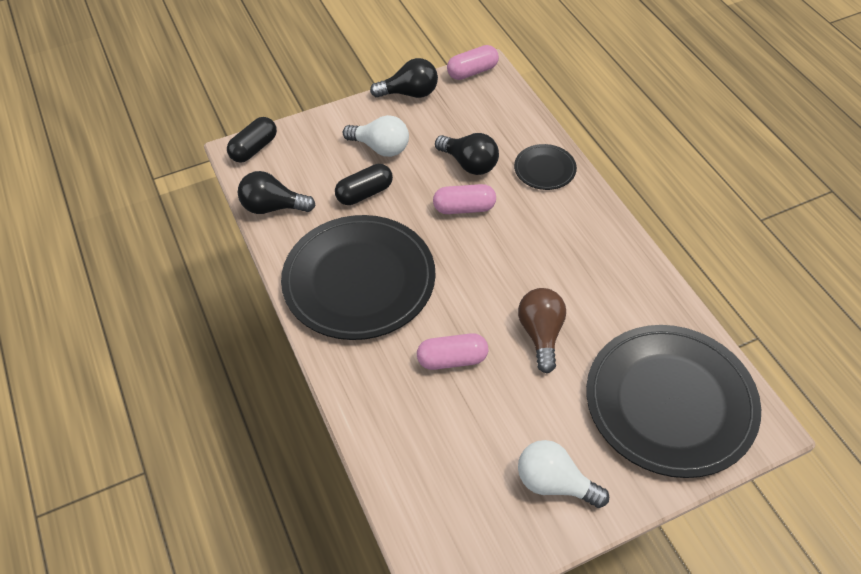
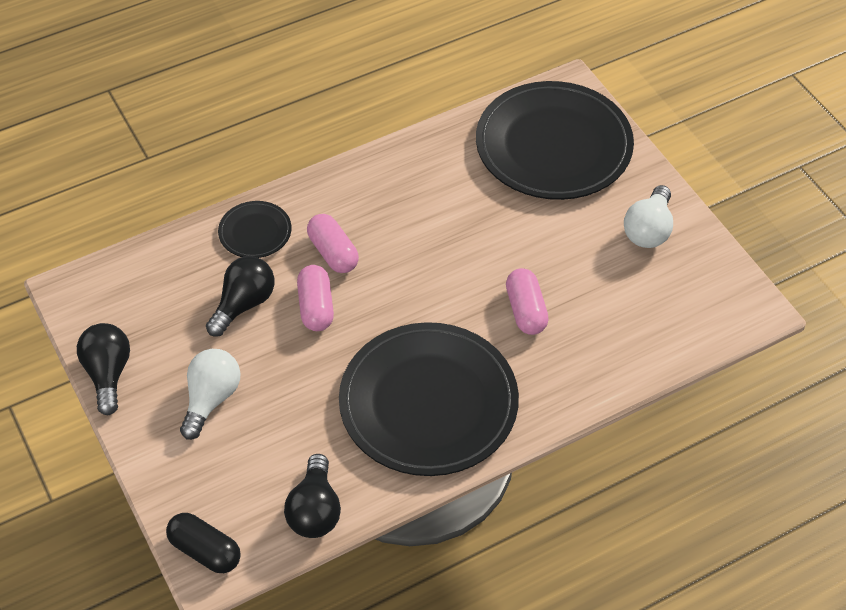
camera: 95 degrees left, 0 degrees up
(365, 193) = (291, 410): black capsule -> none
(472, 71) = (72, 306): pink capsule -> pink capsule (333, 253)
(541, 334) = (487, 238): brown light bulb -> none

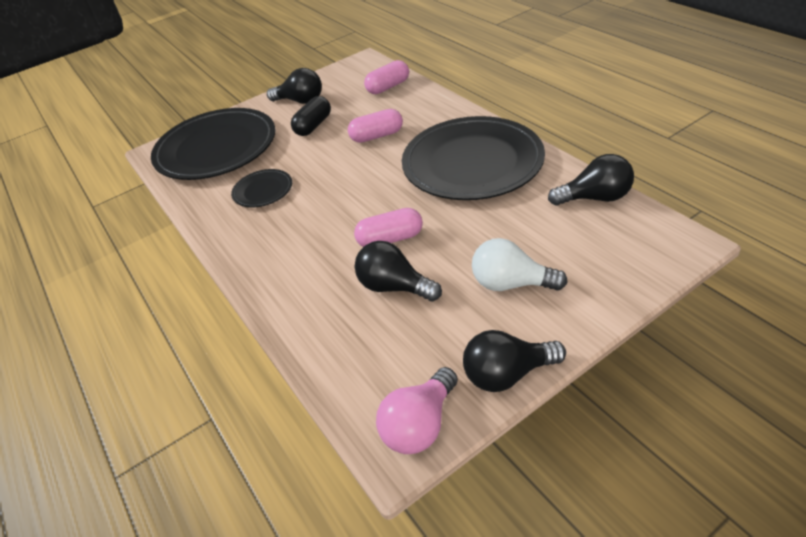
camera: 90 degrees left, 10 degrees down
(84, 307) = (420, 425): none -> pink light bulb
(205, 551) = (669, 250): black capsule -> black capsule (313, 126)
(255, 232) = (303, 299): black plate -> black plate (263, 191)
(333, 253) = (327, 241): pink capsule -> pink capsule (388, 87)
(648, 230) = (300, 101): white light bulb -> black light bulb

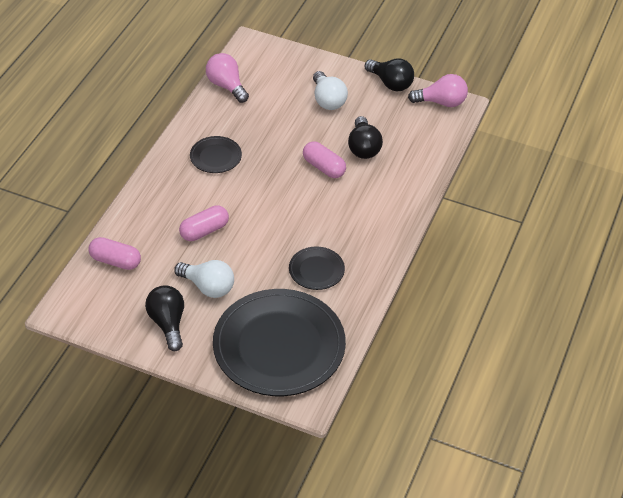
camera: 130 degrees left, 5 degrees up
(313, 126) = (208, 287): black capsule -> white light bulb
(377, 136) = (204, 231): pink capsule -> pink capsule turned 75 degrees counterclockwise
(472, 163) = (215, 157): black plate -> black plate, size x0.45
(595, 198) = (226, 86): black light bulb -> pink light bulb

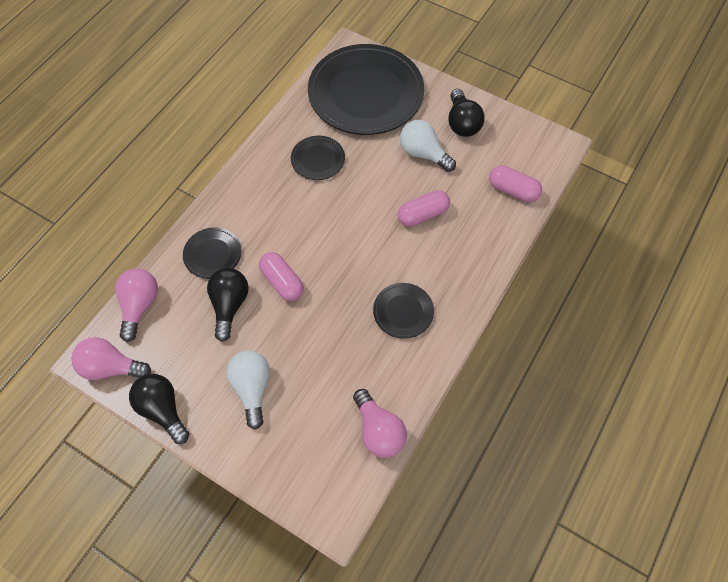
camera: 170 degrees left, 15 degrees up
(391, 181) = (212, 254): none -> black plate
(438, 140) = (140, 306): none -> pink light bulb

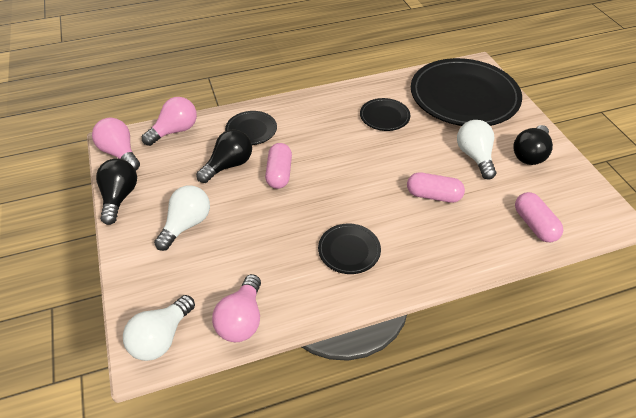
camera: 40 degrees right, 15 degrees down
(333, 494) = (161, 338): none -> white light bulb

